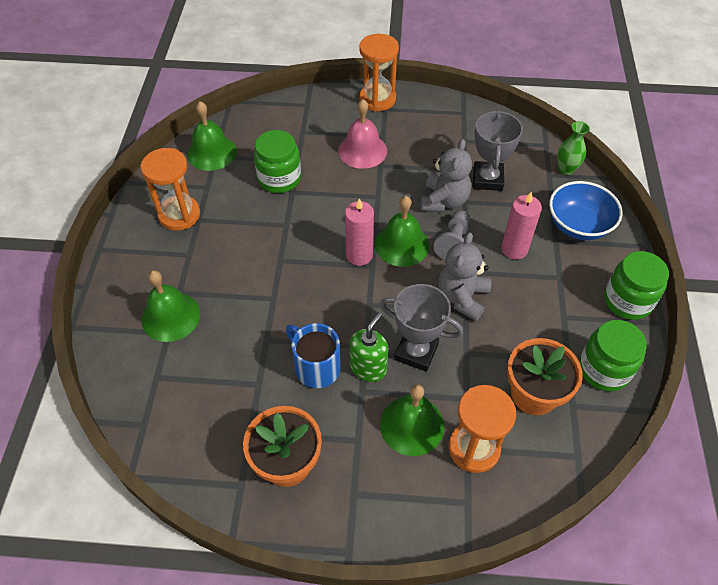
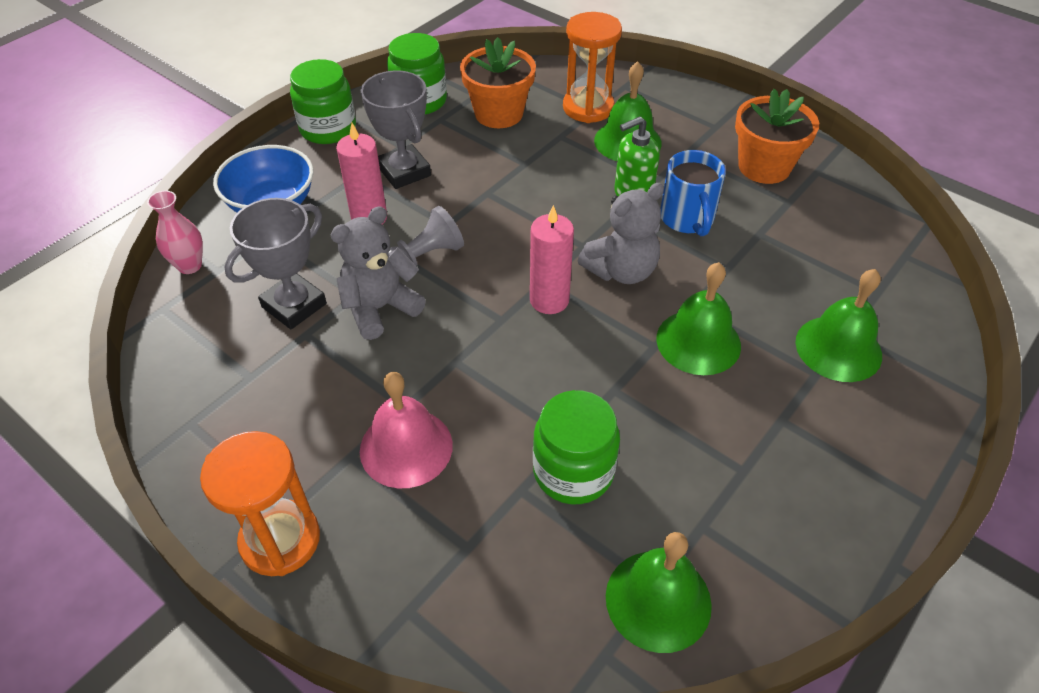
camera: 145 degrees left, 5 degrees down
(179, 215) = (772, 496): orange hourglass -> none
(402, 244) = (486, 285): green bell -> green bell (698, 342)
(416, 352) = (572, 185): grey trophy -> grey trophy (404, 171)
(462, 297) = (477, 204): grey teddy bear -> grey teddy bear (621, 271)
(566, 169) = (190, 266): green vase -> pink vase

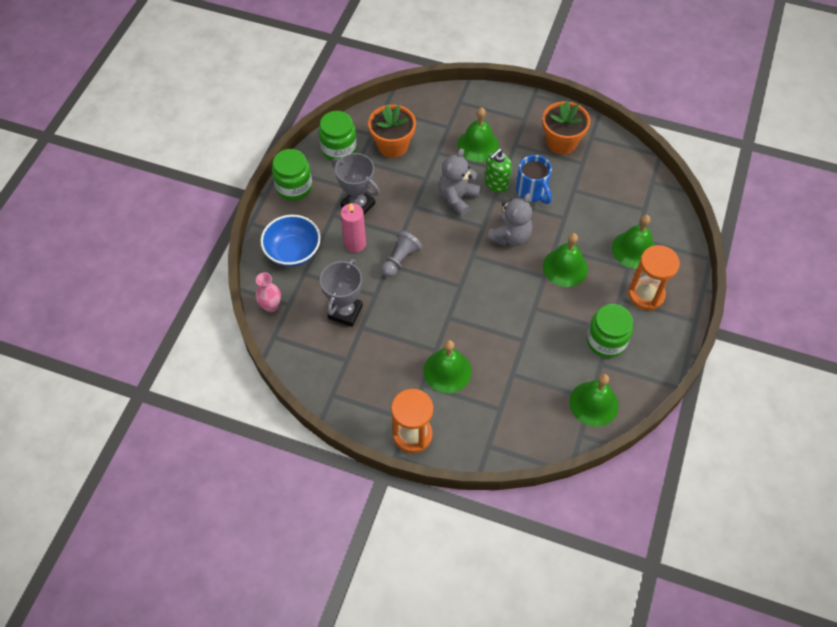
camera: 20 degrees left, 10 degrees up
(380, 308) = (393, 299): grey teddy bear -> grey teddy bear (457, 198)
(406, 447) = (447, 371): pink bell -> green bell
(549, 300) = (480, 266): pink candle -> none
(573, 471) = (532, 356): green jar -> green jar (606, 341)
(588, 108) = (444, 125): orange hourglass -> orange hourglass (646, 294)

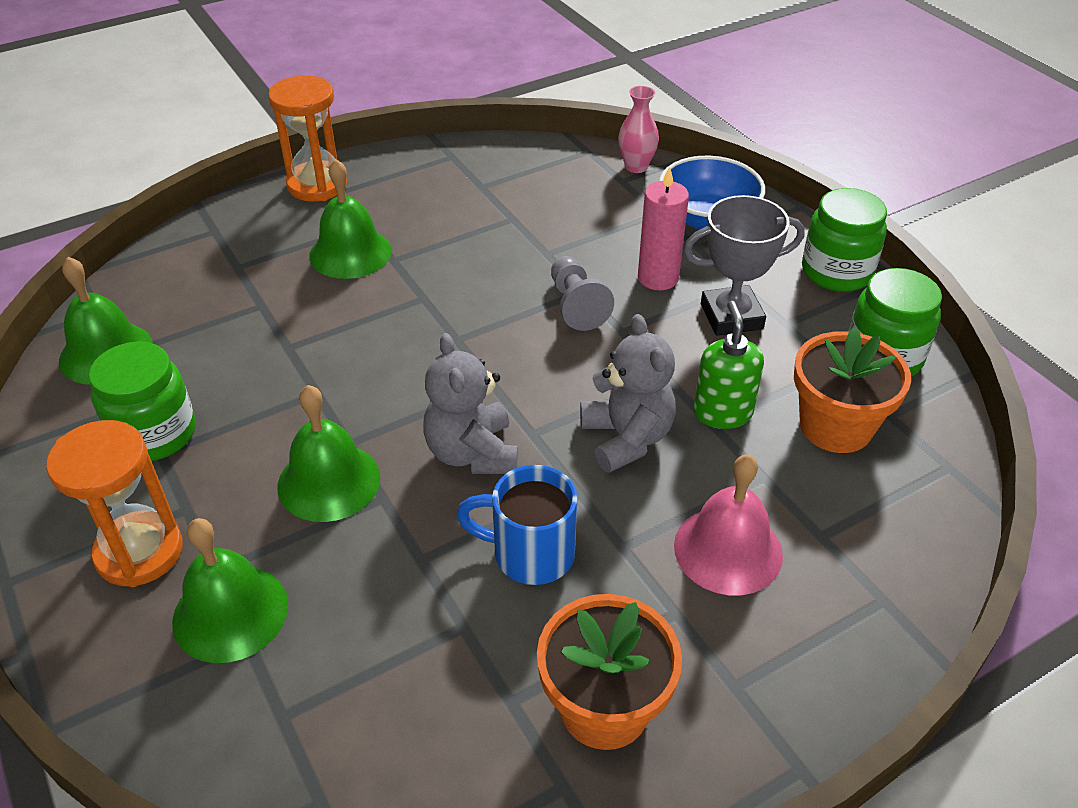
camera: 130 degrees right, 15 degrees down
(345, 312) = (551, 216): grey trophy -> none
(478, 145) = (728, 550): green bell -> pink bell
(496, 183) = (604, 512): green soap dispenser -> green soap dispenser (722, 412)

